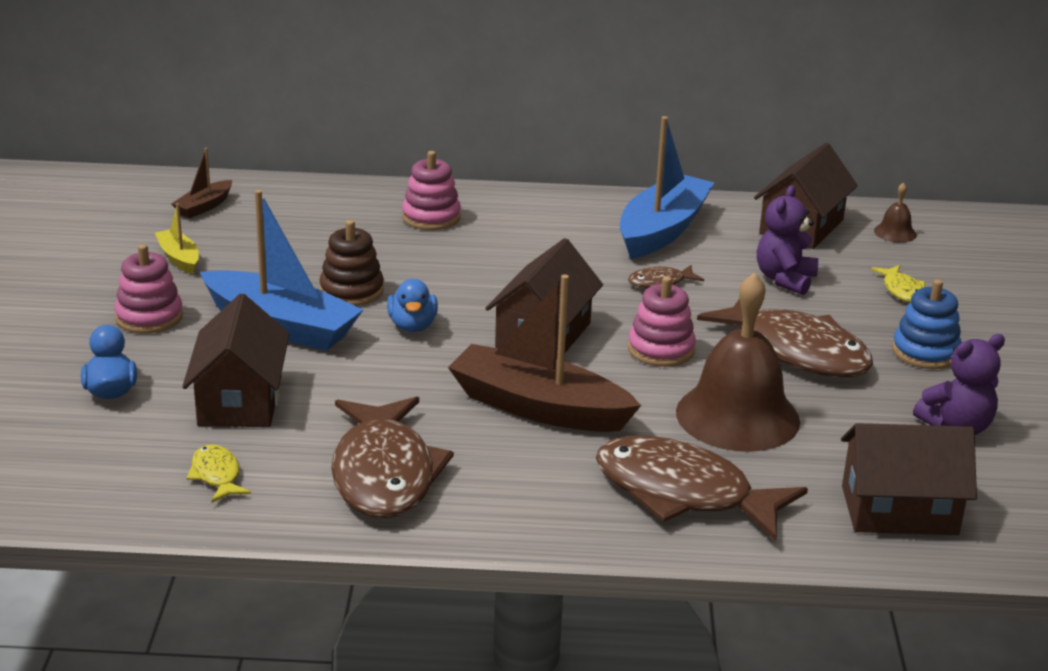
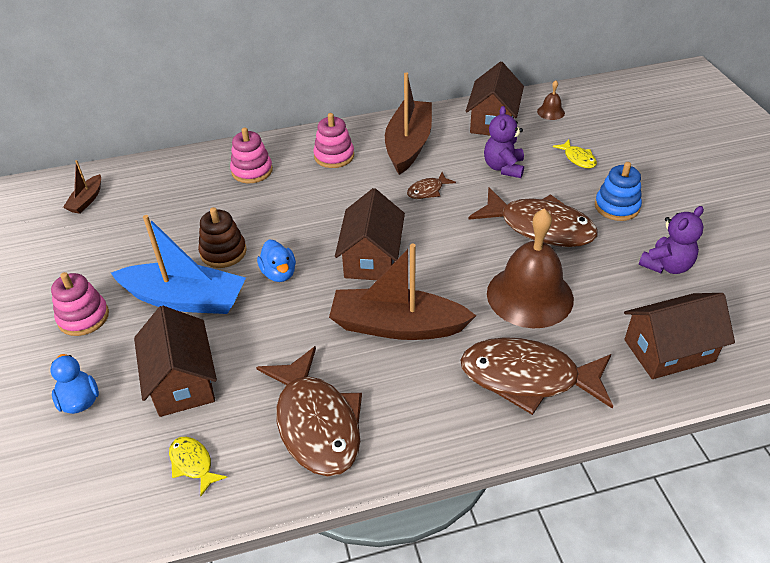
camera: 15 degrees left, 15 degrees up
(179, 258) = (85, 254): yellow boat -> none
(661, 350) = (454, 249): pink stacking toy -> pink stacking toy (334, 156)
(662, 230) = (408, 145): blue boat -> brown boat

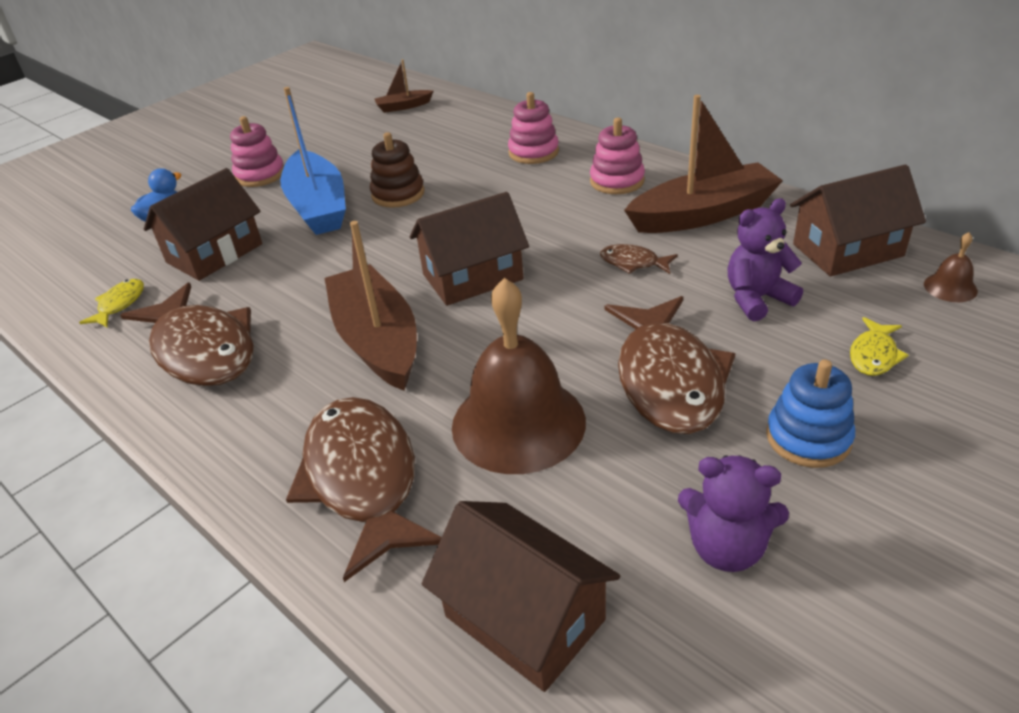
camera: 60 degrees right, 5 degrees down
(279, 273) = (395, 235): blue duck -> none
(316, 423) = (202, 349): brown fish -> brown fish turned 75 degrees counterclockwise

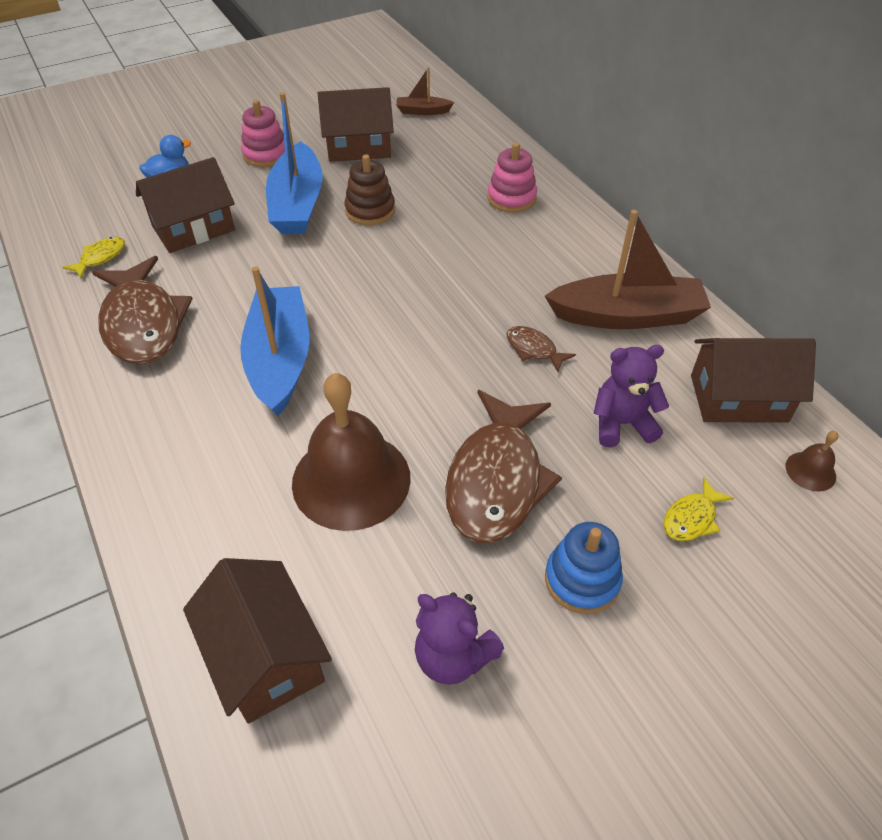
camera: 15 degrees right, 10 degrees up
(363, 480) = (207, 490): brown fish -> none
(377, 340) = (280, 359): brown boat -> blue boat
(472, 277) = (388, 320): brown house -> brown house (358, 147)
(617, 181) = (569, 254): pink stacking toy -> none

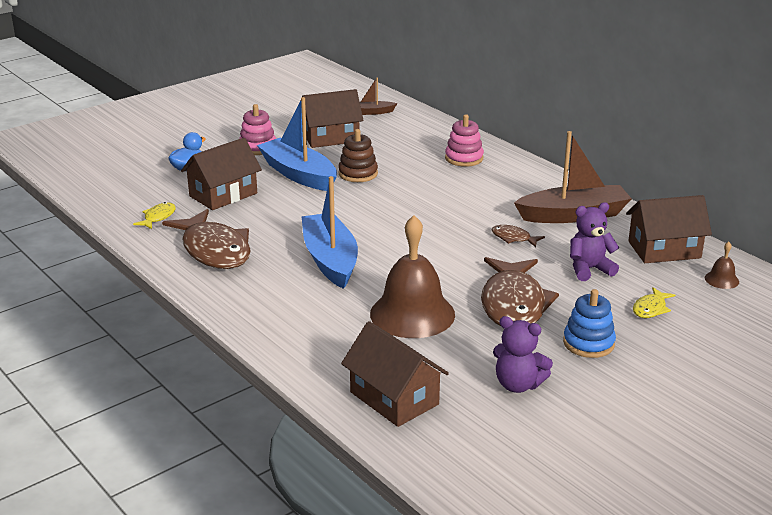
camera: 10 degrees left, 20 degrees down
(297, 204) = (299, 174): blue boat -> blue boat turned 150 degrees clockwise

